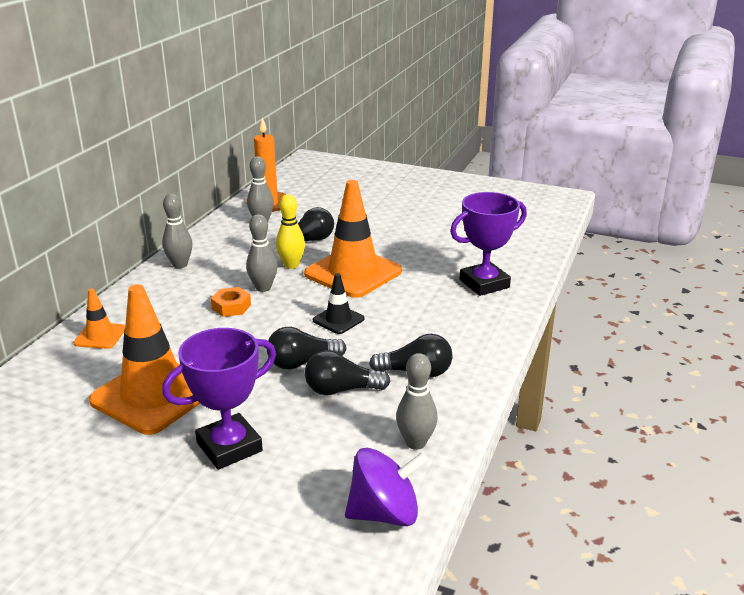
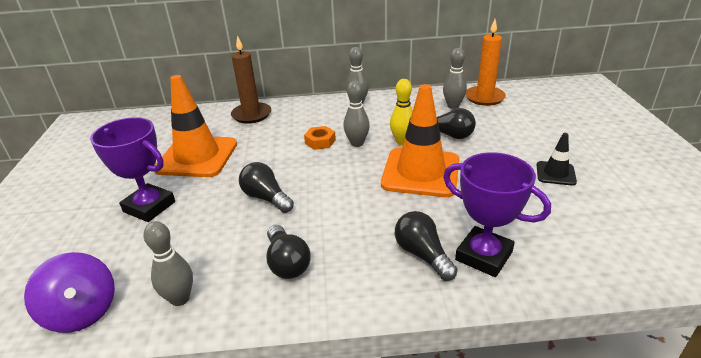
camera: 65 degrees right, 5 degrees up
(100, 336) = (251, 115): orange traffic cone -> brown candle
(338, 320) = (339, 192): black traffic cone -> black traffic cone (555, 173)
(341, 390) = (239, 230): black light bulb -> black light bulb (422, 255)

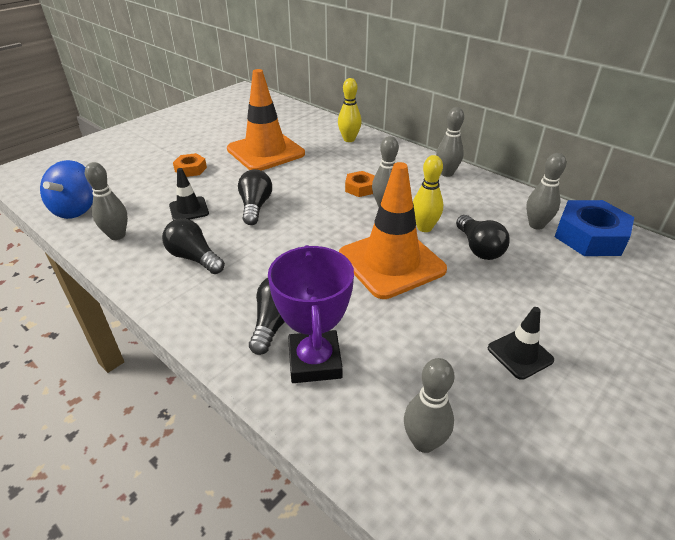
camera: 45 degrees right, 5 degrees up
(82, 312) = (76, 209): purple spinning top -> blue spinning top
(149, 207) = (190, 169): purple trophy -> orange nut
(211, 235) = (189, 209): none -> black traffic cone
(251, 115) = (349, 139): brown candle -> yellow bowling pin
(287, 263) = (194, 258): black light bulb -> black light bulb turned 105 degrees clockwise
(484, 97) = (590, 236): orange candle -> blue nut
(595, 246) = (424, 442): none -> grey bowling pin

